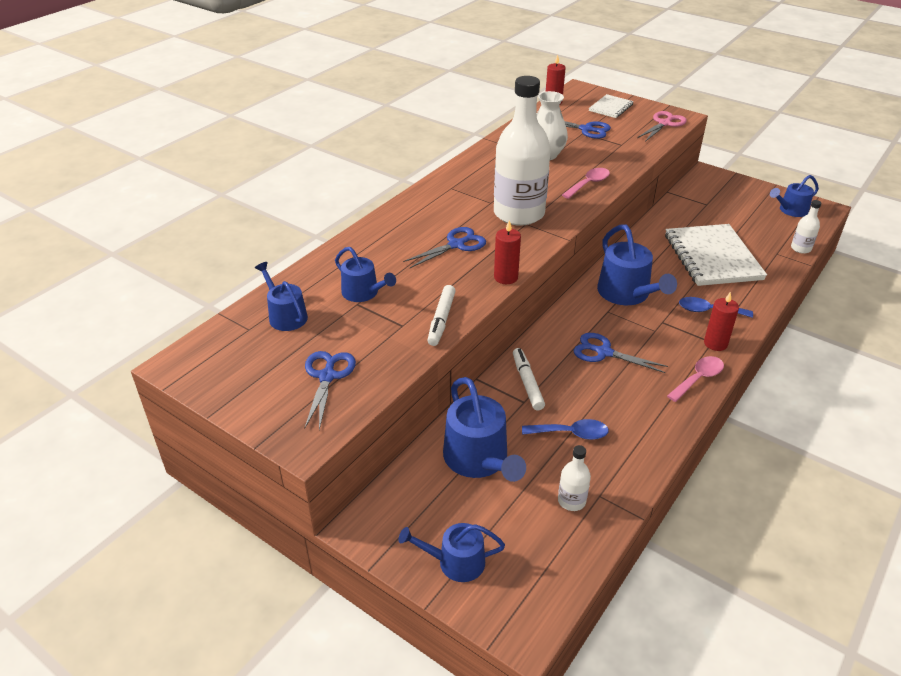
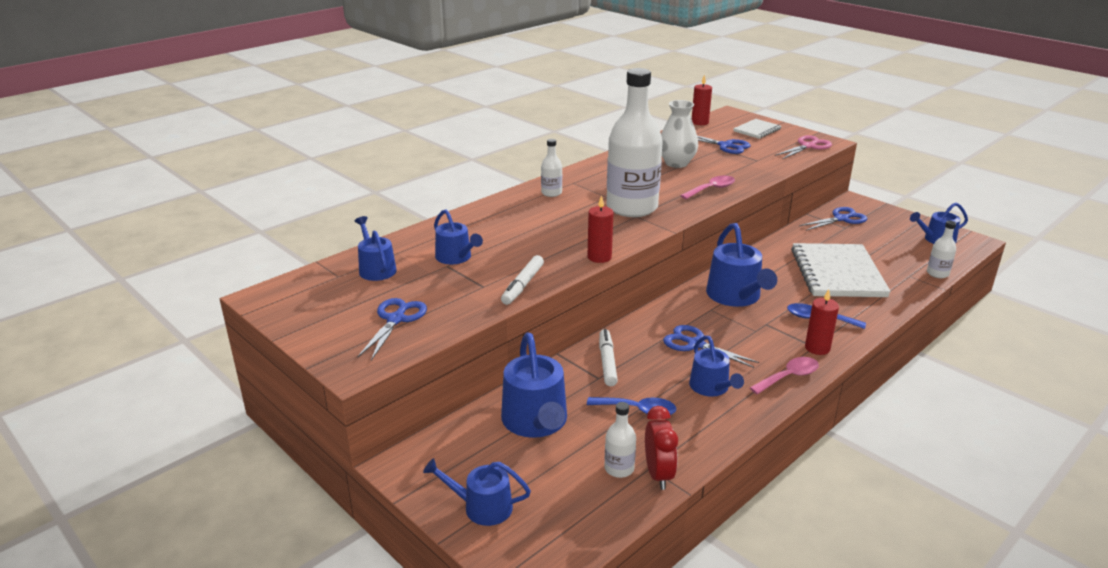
camera: 10 degrees right, 10 degrees down
(434, 203) = (551, 193): none -> white bottle
(456, 245) = (560, 227): blue scissors -> blue scissors (841, 219)
(609, 502) = (658, 474): none -> red clock
(631, 399) = (711, 387): none -> blue watering can

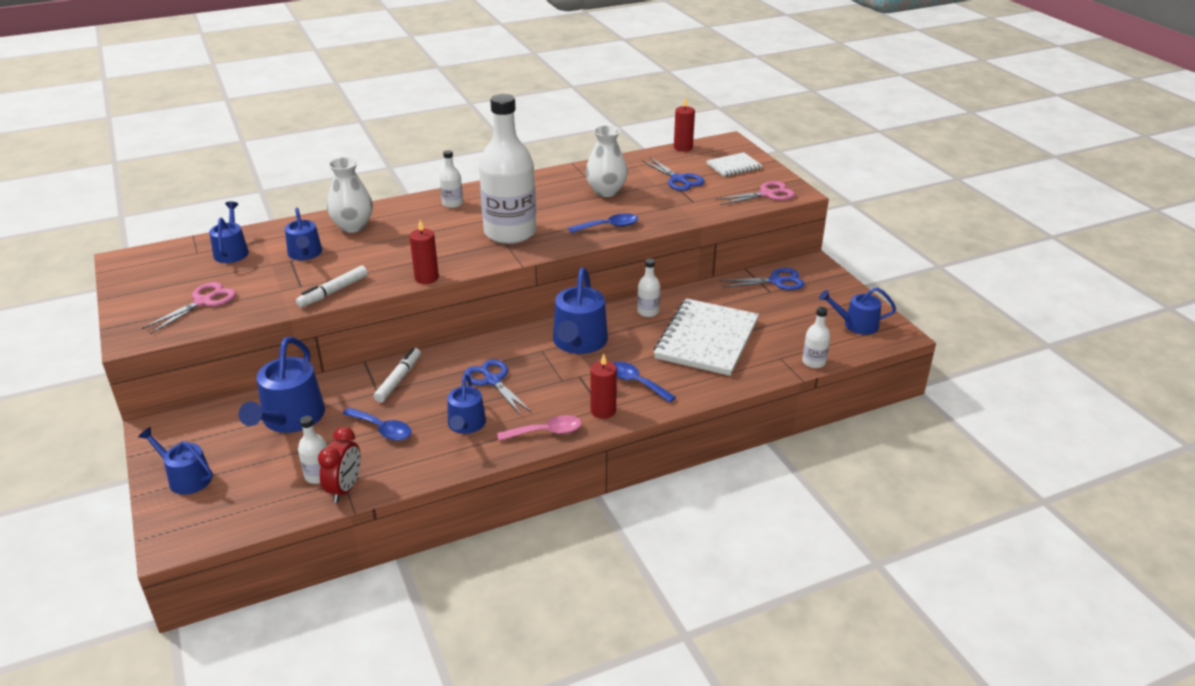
camera: 20 degrees right, 5 degrees up
(396, 319) = (203, 302): blue scissors -> pink scissors
(477, 226) = (353, 226): none -> white vase
(711, 189) = (609, 226): pink spoon -> blue spoon
(766, 261) = (648, 312): none -> white bottle

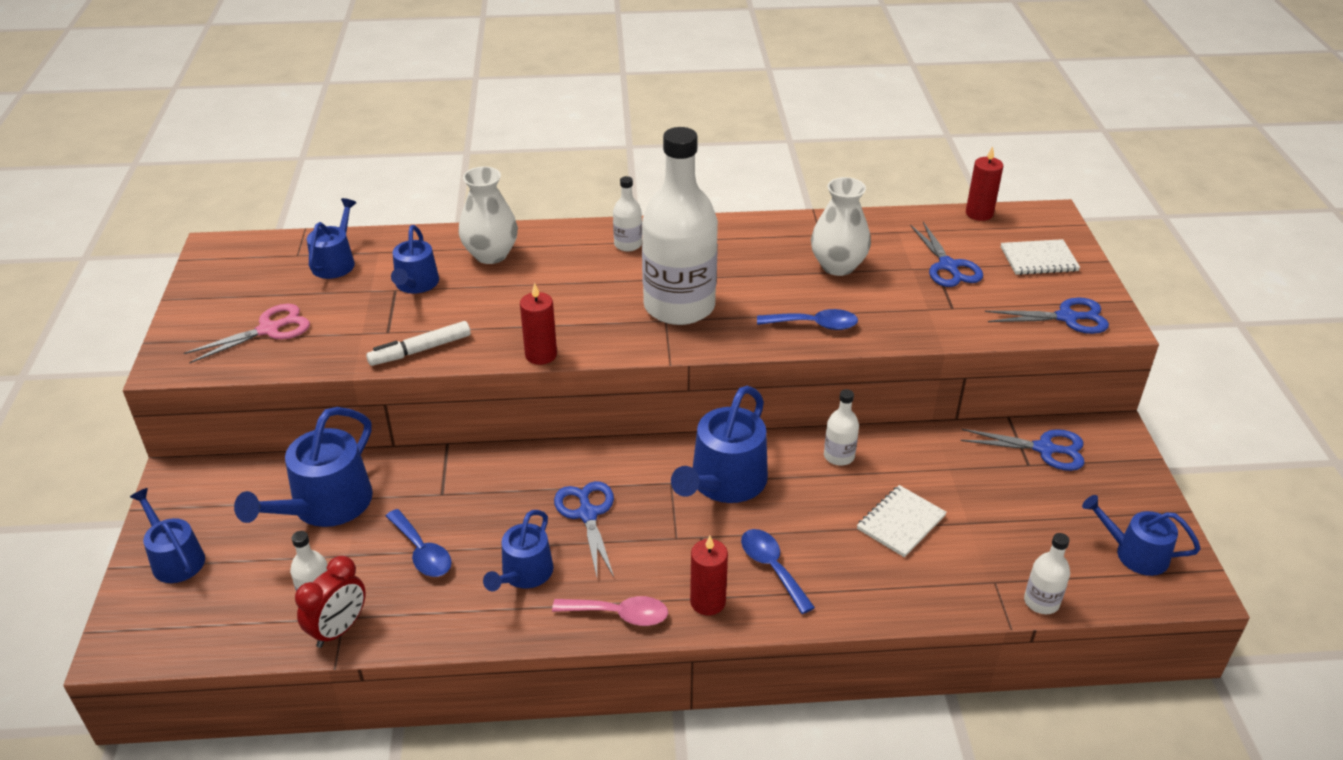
camera: 20 degrees right, 5 degrees up
(399, 379) = (475, 482): white marker -> none
(707, 339) = (901, 522): white notebook -> white notebook, size x0.51
(767, 194) = (1067, 318): pink scissors -> blue scissors

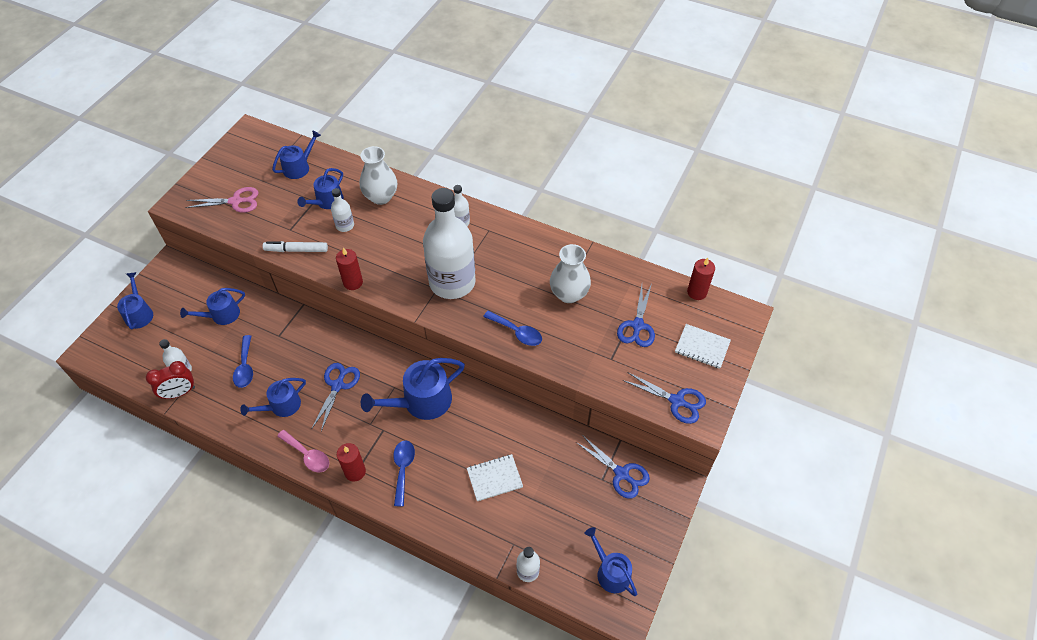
camera: 30 degrees right, 15 degrees up
(325, 505) = (222, 315): blue watering can -> blue watering can, size x0.62
(839, 456) = (497, 416): white bottle -> white bottle (345, 225)

